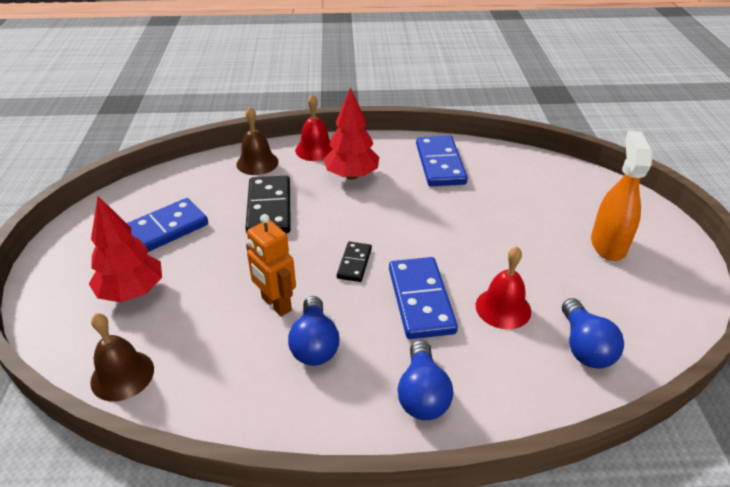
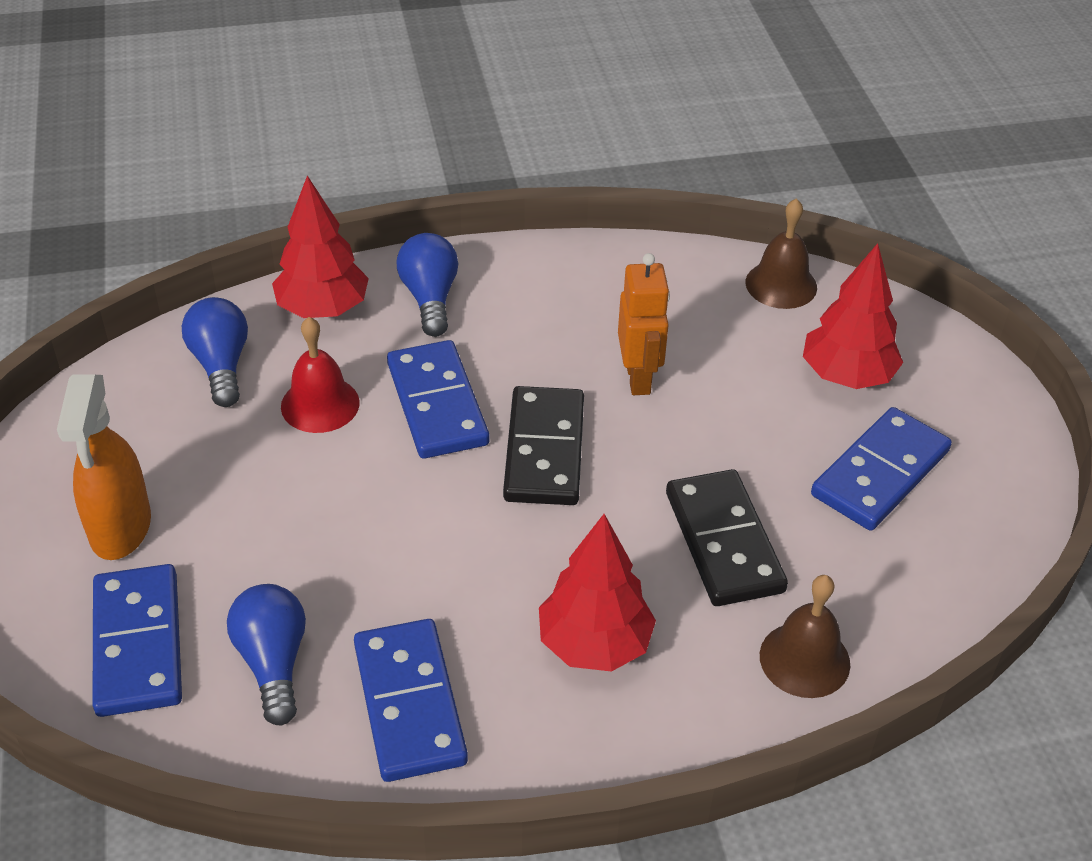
camera: 170 degrees right, 5 degrees up
(276, 304) = (639, 378): orange robot -> orange robot turned 45 degrees clockwise
(314, 344) = (569, 336): blue light bulb -> blue light bulb (273, 662)
(315, 149) = (696, 719): red bell -> none
(354, 263) = (544, 450): black domino -> black domino, size x1.83
(514, 392) = (323, 309): none -> red tree
(574, 194) = (138, 644): none -> blue domino

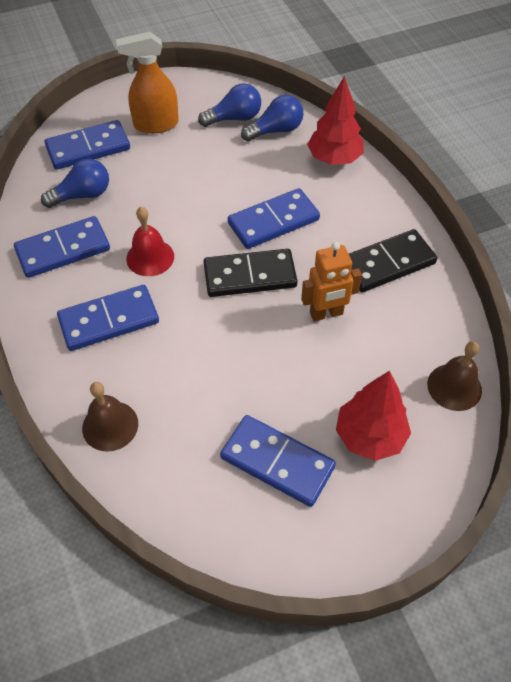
camera: 80 degrees right, 10 degrees up
(320, 404) = (258, 174): red bell -> red bell (150, 257)
(430, 298) = (362, 201): blue light bulb -> blue light bulb (234, 118)
(594, 644) = (109, 320): red tree -> blue domino
(723, 542) = (196, 374): black domino -> black domino (387, 263)

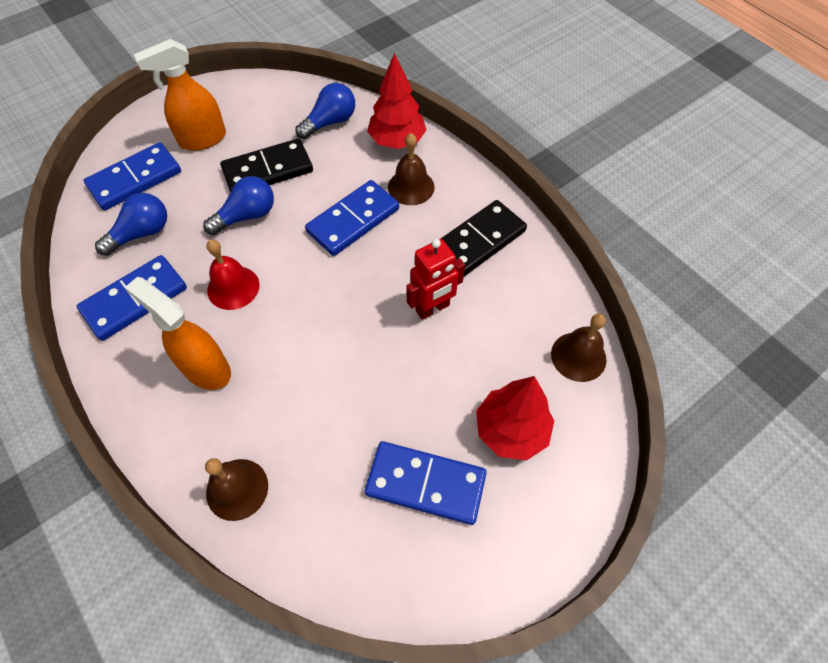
camera: 15 degrees left, 5 degrees up
(109, 320) = (206, 368): blue domino -> orange spray bottle
(234, 118) = (284, 117): blue light bulb -> blue light bulb (247, 216)
(250, 276) = (344, 284): black domino -> black domino (268, 170)
(326, 314) = (433, 308): orange robot -> red robot
(336, 202) = (411, 187): none -> brown bell

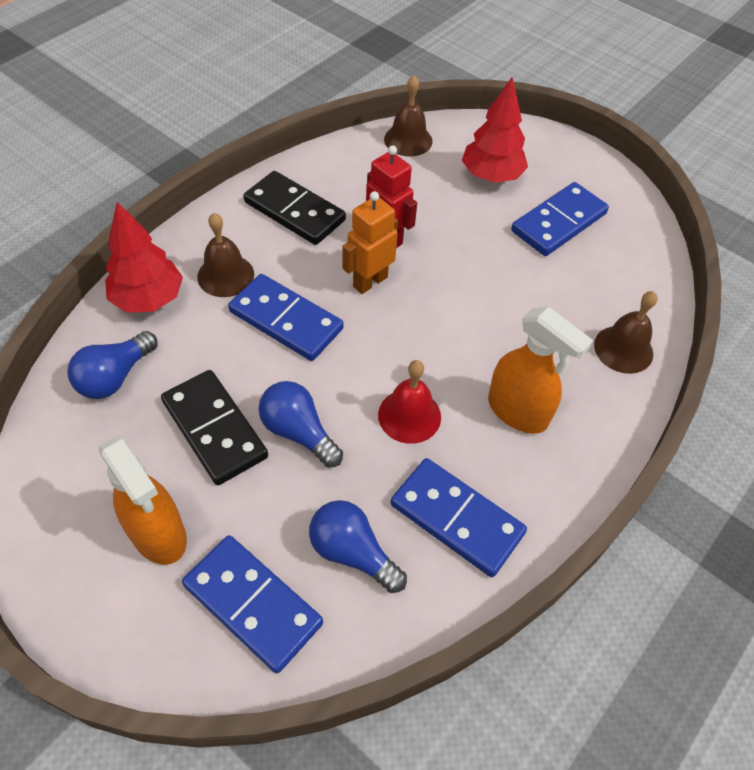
camera: 105 degrees left, 5 degrees down
(206, 368) = (518, 411): orange spray bottle -> orange spray bottle turned 75 degrees counterclockwise
(330, 122) = (115, 377): blue light bulb -> blue light bulb turned 90 degrees counterclockwise
(380, 285) = (370, 281): none -> orange robot
(425, 483) = (558, 222): blue domino -> blue domino turned 45 degrees clockwise

